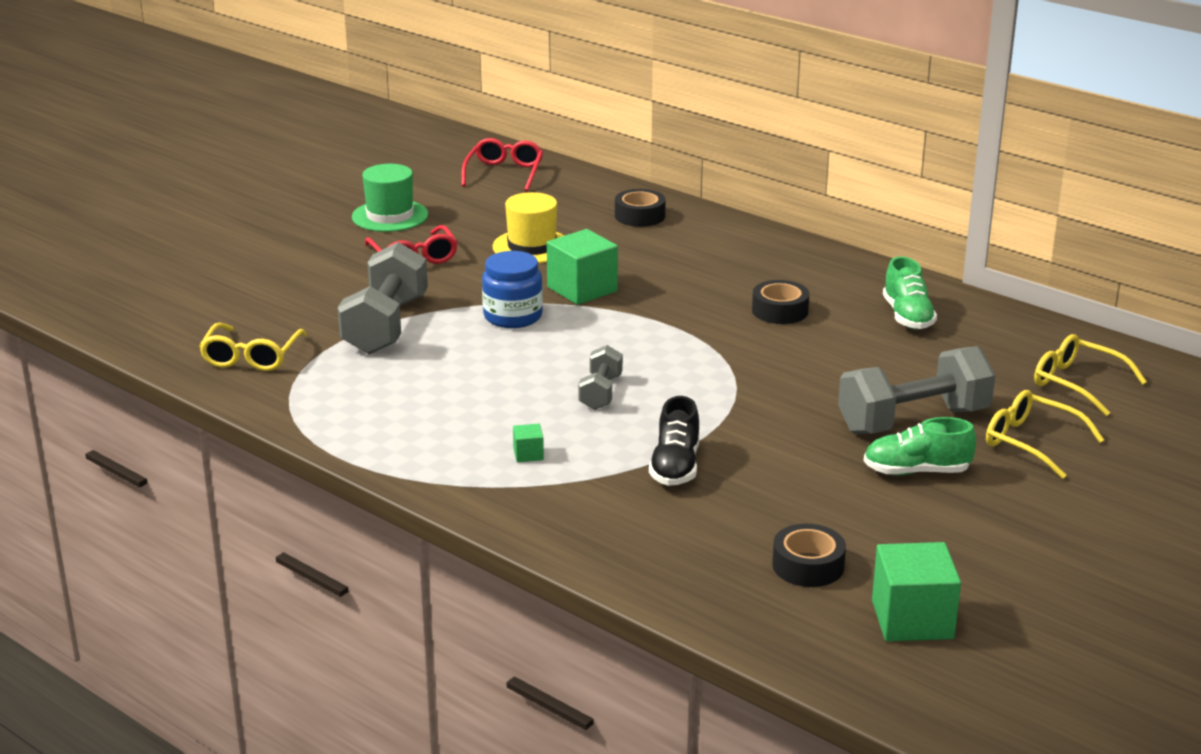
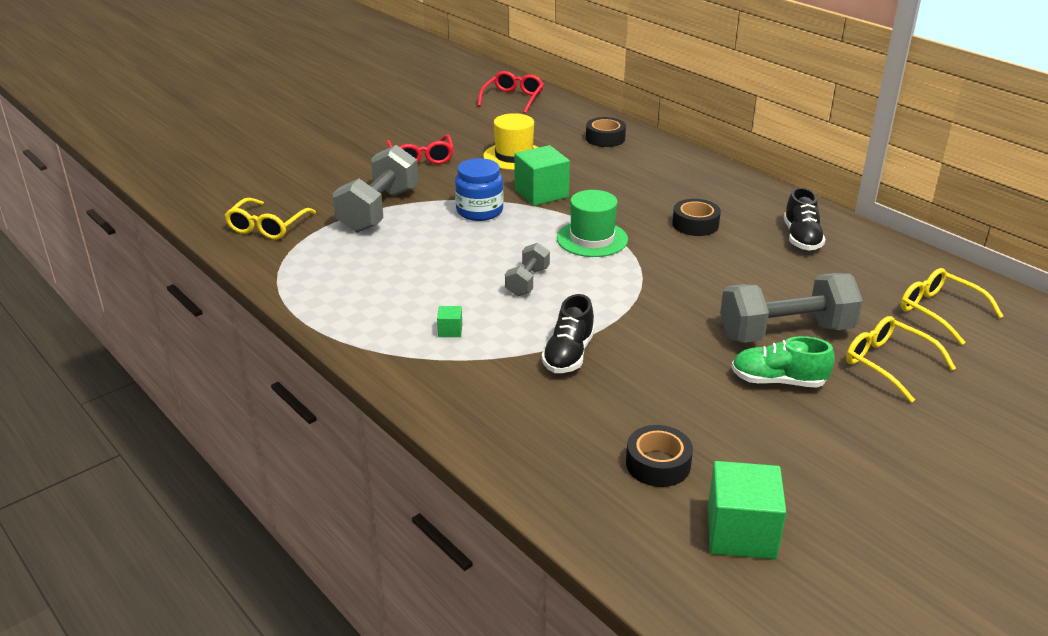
camera: 10 degrees right, 5 degrees up
(390, 216) = (416, 125): green hat -> green hat (592, 239)
(907, 316) = (801, 238): green shoe -> black shoe

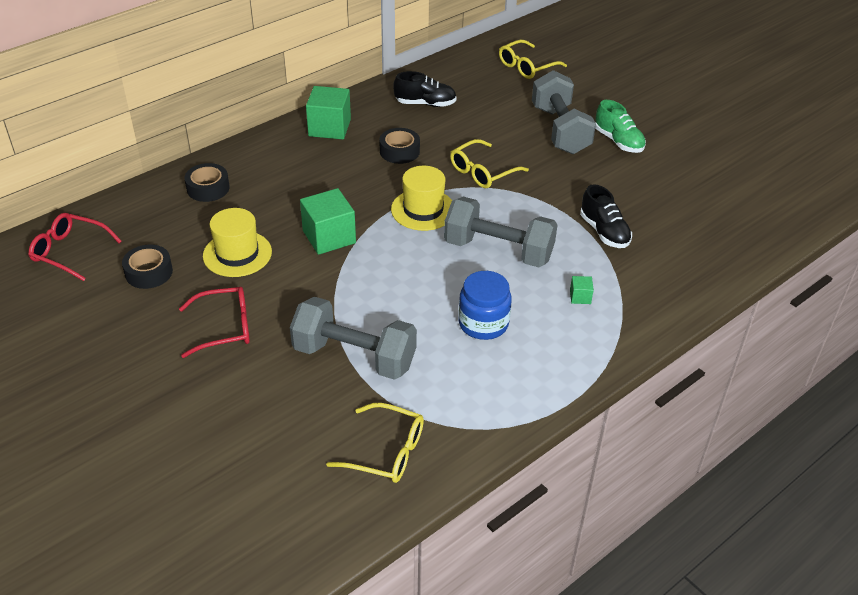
camera: 90 degrees left, 10 degrees up
(479, 211) = (363, 280): blue jar -> blue jar (483, 323)
(527, 282) = (498, 250): grey dumbbell -> grey dumbbell, size x1.89
(568, 355) = (604, 232): black shoe -> black shoe turned 45 degrees clockwise
(592, 239) = (423, 210): green hat -> yellow hat
(658, 464) = (718, 200): black tape -> black tape (149, 272)
(741, 533) = (769, 175): green cube -> green cube (329, 128)
(778, 381) = (618, 141): green shoe -> green shoe turned 45 degrees counterclockwise
(889, 364) = (591, 96): yellow glasses -> yellow glasses (483, 171)

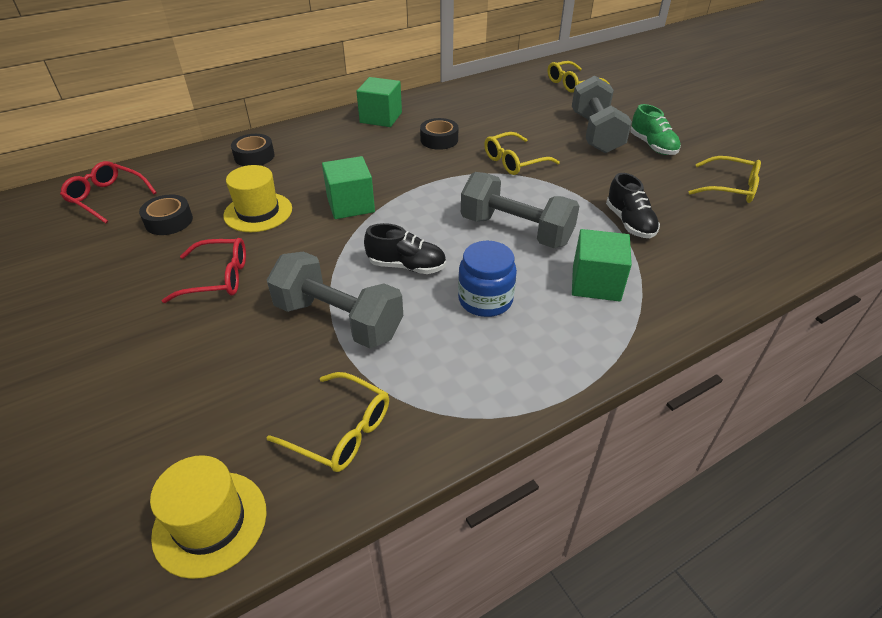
camera: 10 degrees right, 0 degrees up
(423, 210) = (448, 189): yellow hat -> yellow hat (210, 522)
(425, 104) = (473, 105): black shoe -> black shoe (407, 266)
(580, 297) = (596, 283): green cube -> green cube, size x2.22
(695, 184) = (729, 188): none -> yellow glasses

